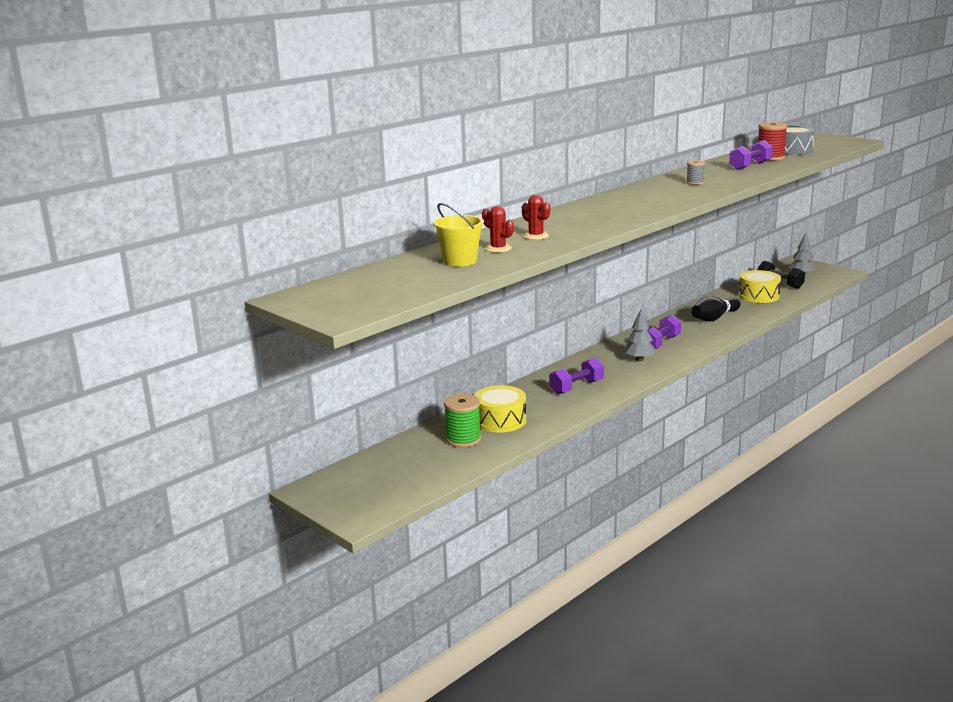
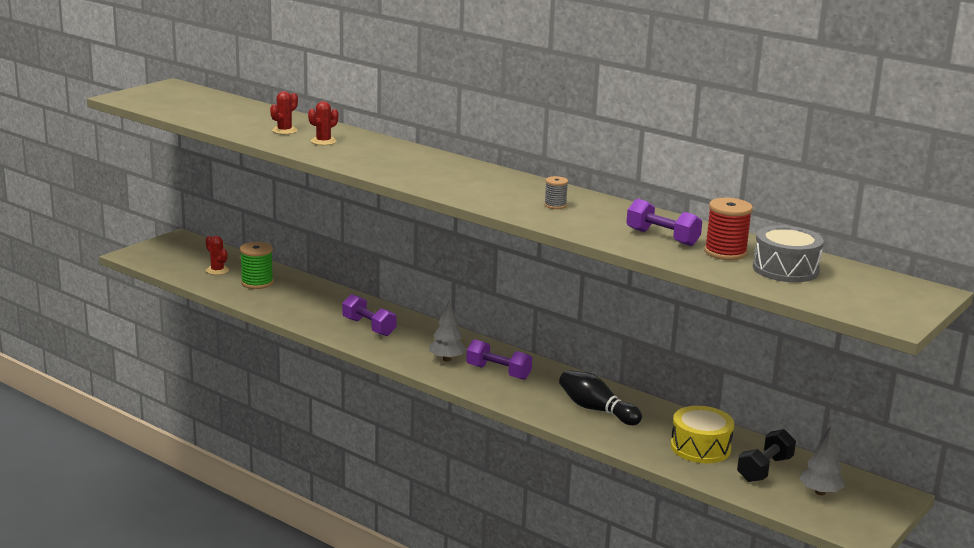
camera: 80 degrees right, 0 degrees up
(423, 462) = (217, 270): none -> red cactus
(460, 261) = (249, 121): yellow bucket -> none
(500, 420) = (293, 296): yellow drum -> none

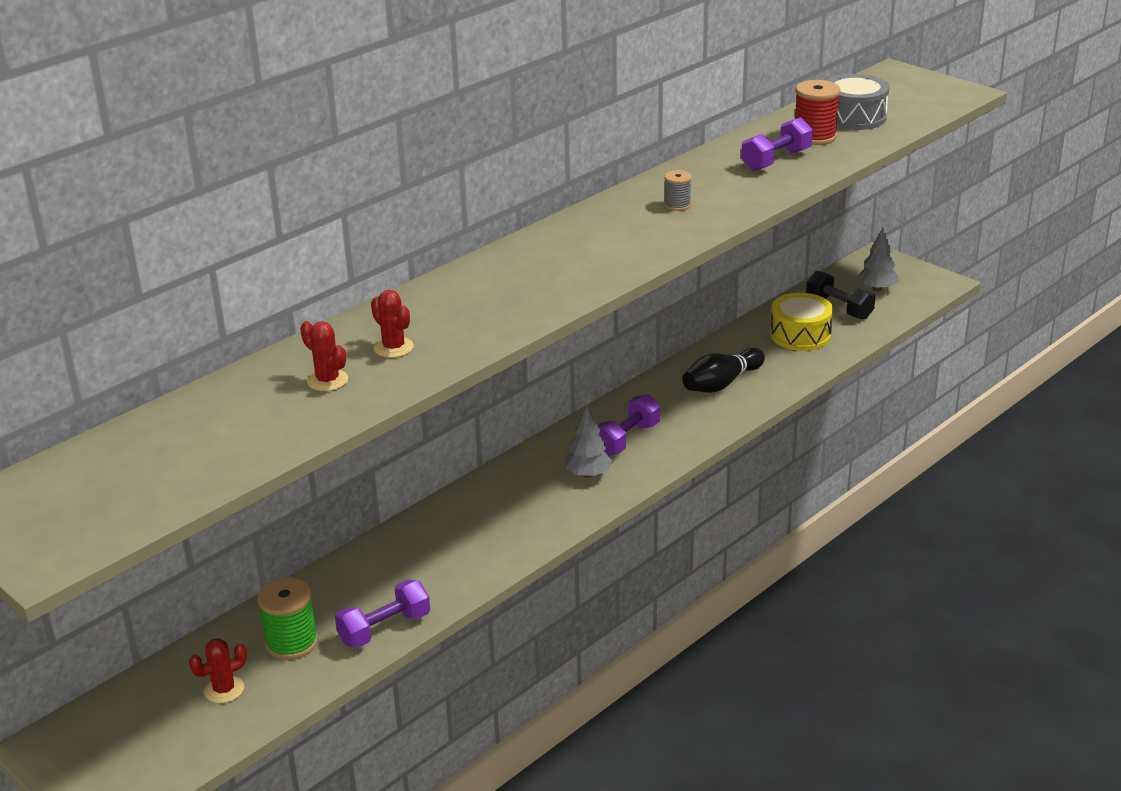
camera: 80 degrees left, 10 degrees up
(369, 327) = (481, 533): purple dumbbell -> purple dumbbell (384, 629)

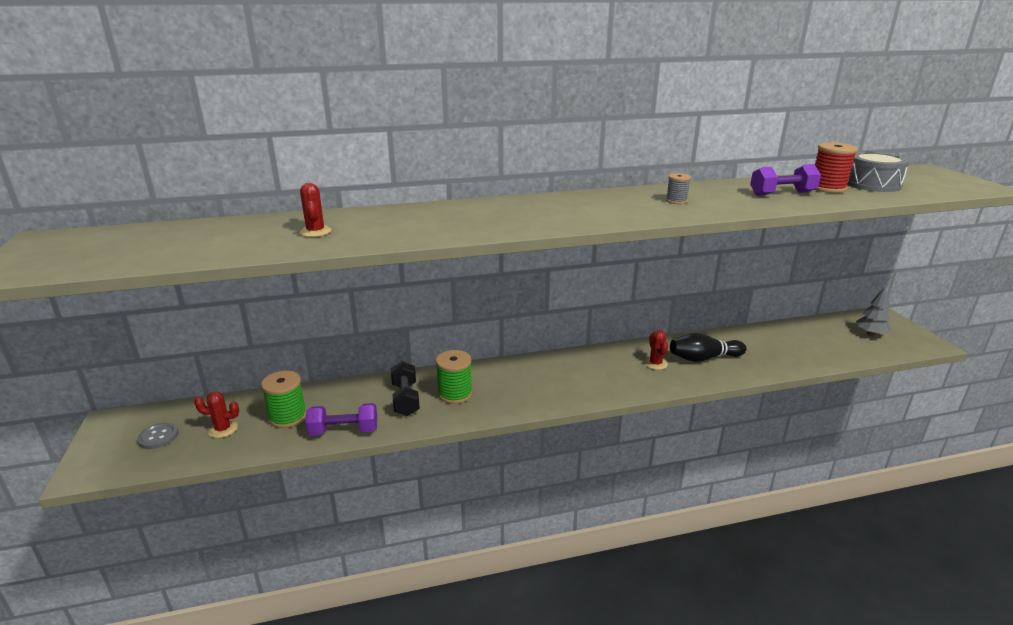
camera: 30 degrees right, 5 degrees down
(147, 733) = (158, 437): none -> grey button
(393, 348) = (381, 226): red cactus -> red cactus (655, 363)
(472, 534) = (455, 394): none -> green spool
(588, 474) = (562, 383): grey tree -> none
(627, 439) = (607, 371): purple dumbbell -> none
(800, 335) = (787, 346): yellow drum -> none
(839, 308) = (830, 338): black dumbbell -> black dumbbell (405, 399)

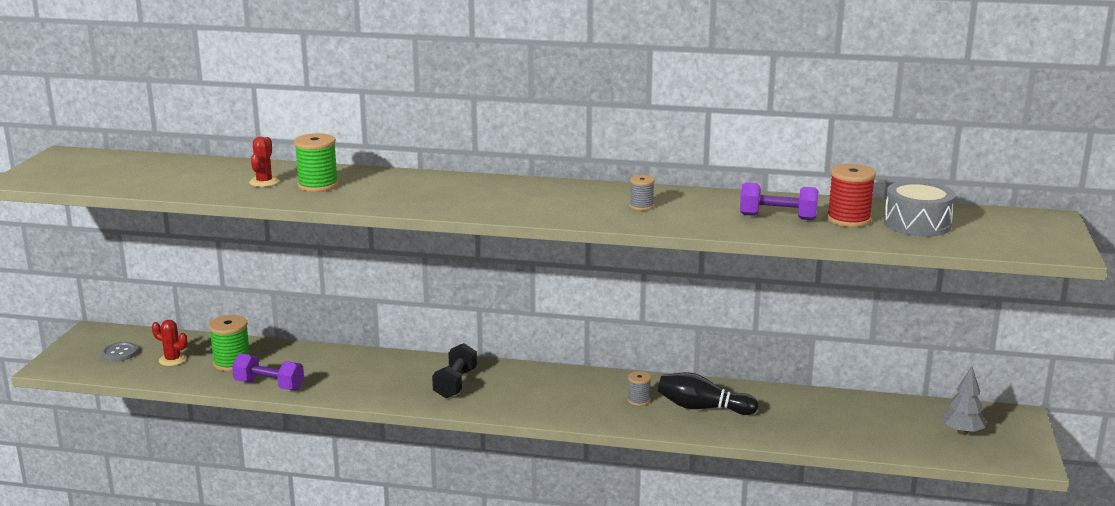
camera: 25 degrees right, 5 degrees down
(405, 399) = (346, 373): black dumbbell -> black dumbbell (455, 384)
(455, 394) = (397, 379): green spool -> green spool (318, 185)
(655, 363) = (638, 400): red cactus -> grey spool

